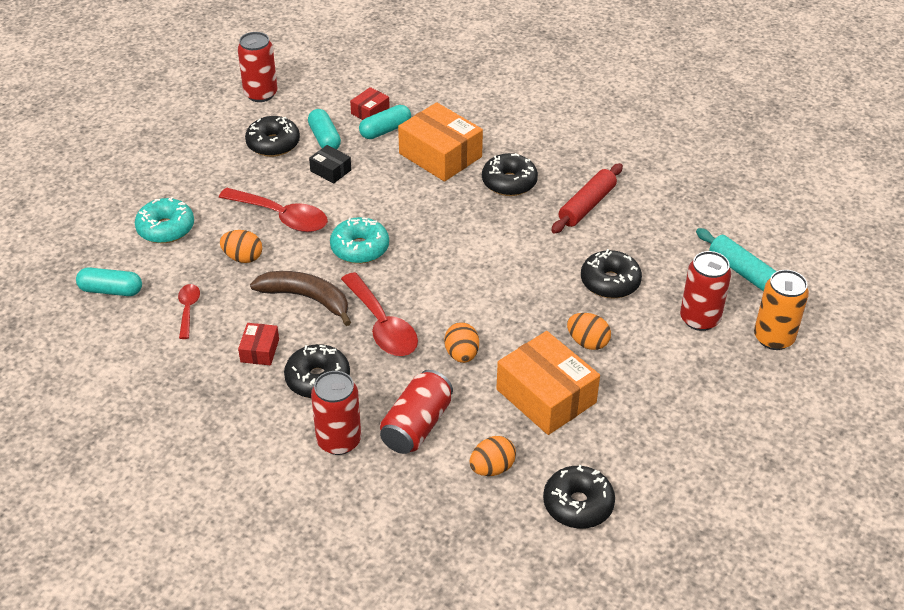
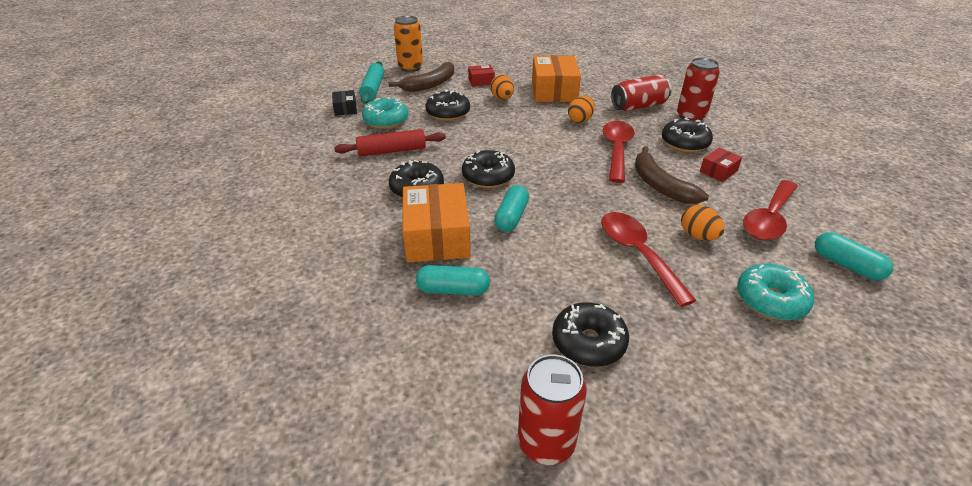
camera: 140 degrees left, 5 degrees down
(188, 309) = (769, 218): red spoon -> red spoon, size x1.85
(324, 138) = (525, 316): turquoise capsule -> turquoise capsule (511, 217)
(330, 170) = (552, 275): black box -> black box (345, 109)
(360, 248) = (588, 198): turquoise donut -> turquoise donut (386, 121)
(370, 112) = (442, 322): red box -> red box (481, 81)
(492, 468) = (613, 82): orange egg -> none
(578, 504) = (586, 62): black donut -> black donut (488, 177)
(699, 319) = (430, 84): red can -> brown banana

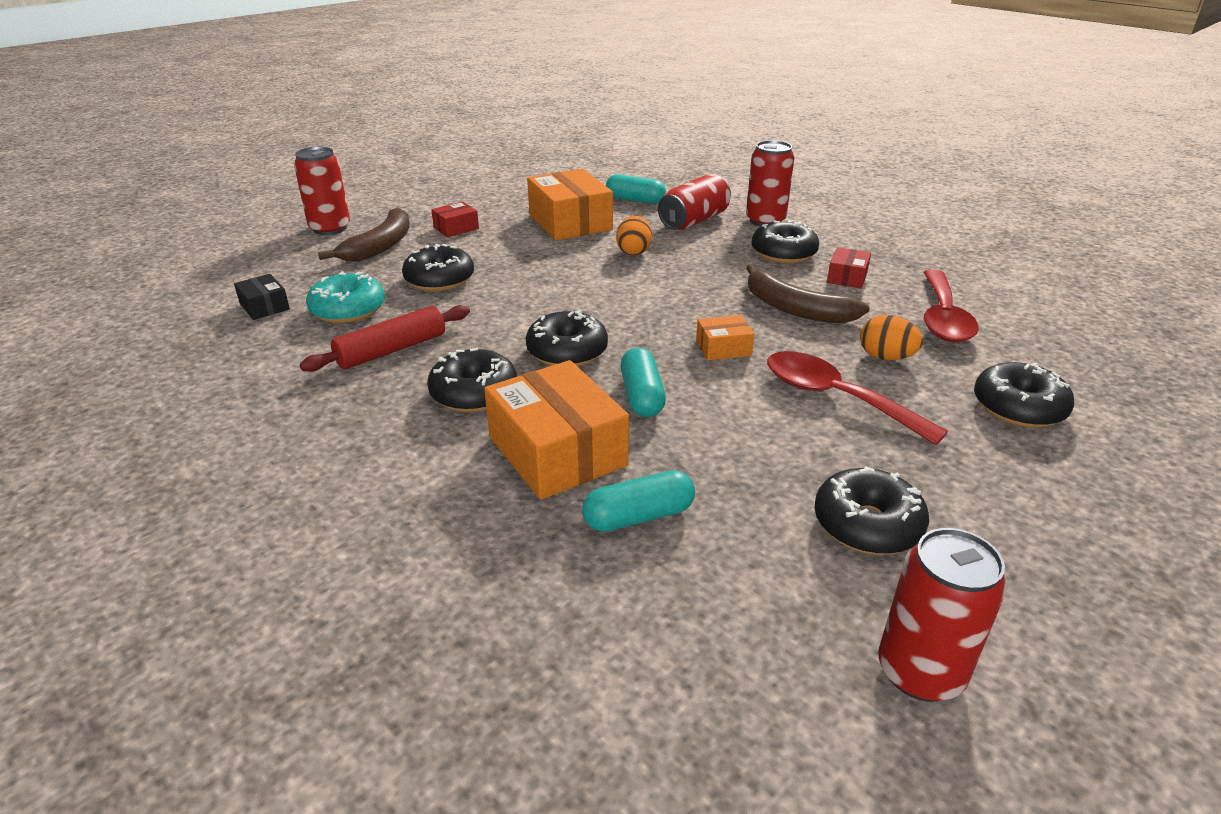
camera: 25 degrees left, 5 degrees down
(373, 89) = (290, 269): turquoise rolling pin -> none
(410, 67) = (330, 228): orange can -> red can
(502, 98) = (505, 245): orange egg -> none
(588, 200) = (723, 348): none -> orange box
(616, 150) = (710, 279): red spoon -> none
(770, 300) = (1018, 408): turquoise donut -> black donut
(846, 265) = (1057, 347): turquoise capsule -> turquoise capsule (635, 200)

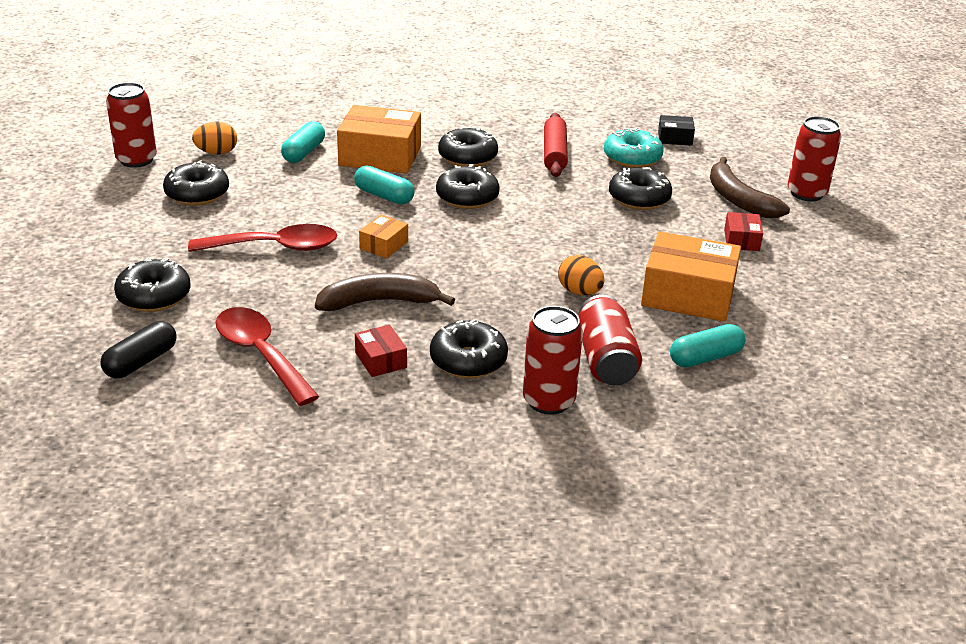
camera: 130 degrees right, 0 degrees up
(885, 357) = (272, 292): orange egg -> orange egg (217, 153)
(1062, 356) = (141, 362): none -> black capsule

